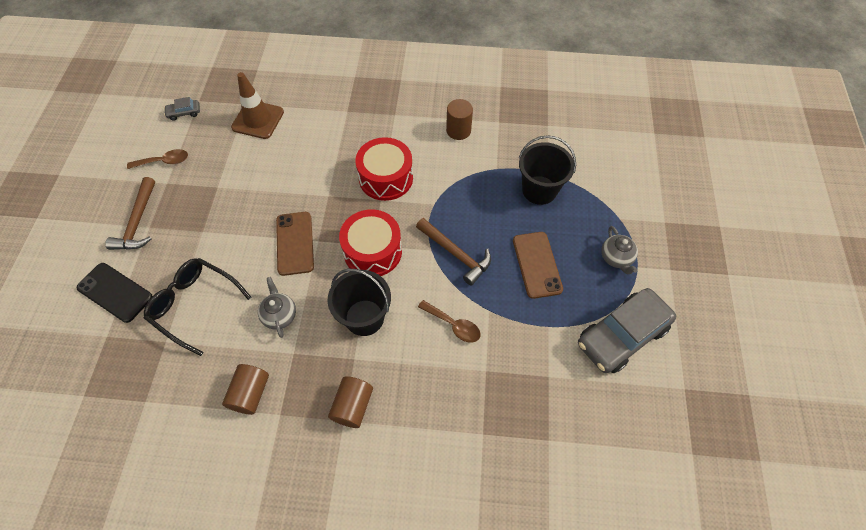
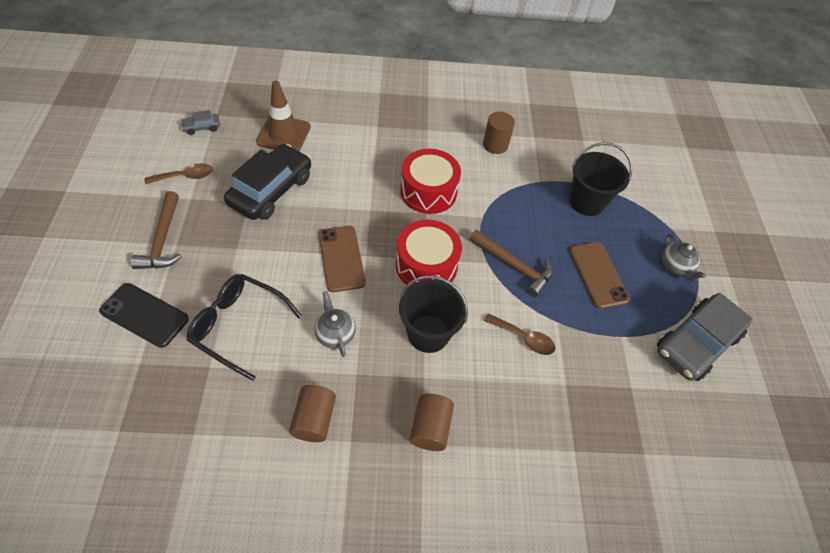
camera: 10 degrees left, 5 degrees down
(239, 176) = (271, 190): none -> black car

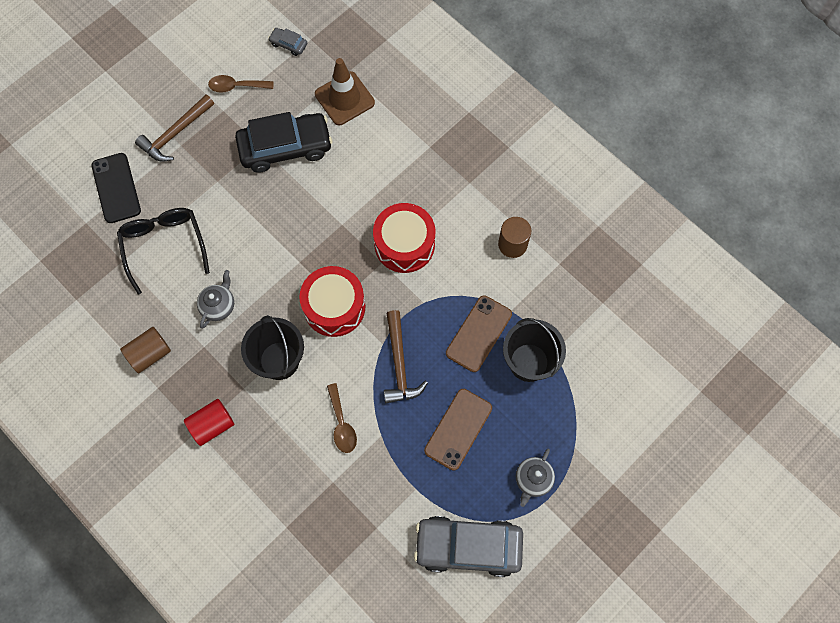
camera: 50 degrees right, 15 degrees up
(185, 176) = (236, 86): brown spoon -> brown spoon turned 150 degrees clockwise
(341, 258) = (279, 250): brown phone -> brown phone (479, 333)
(430, 428) = (212, 425): brown cylinder -> red cylinder

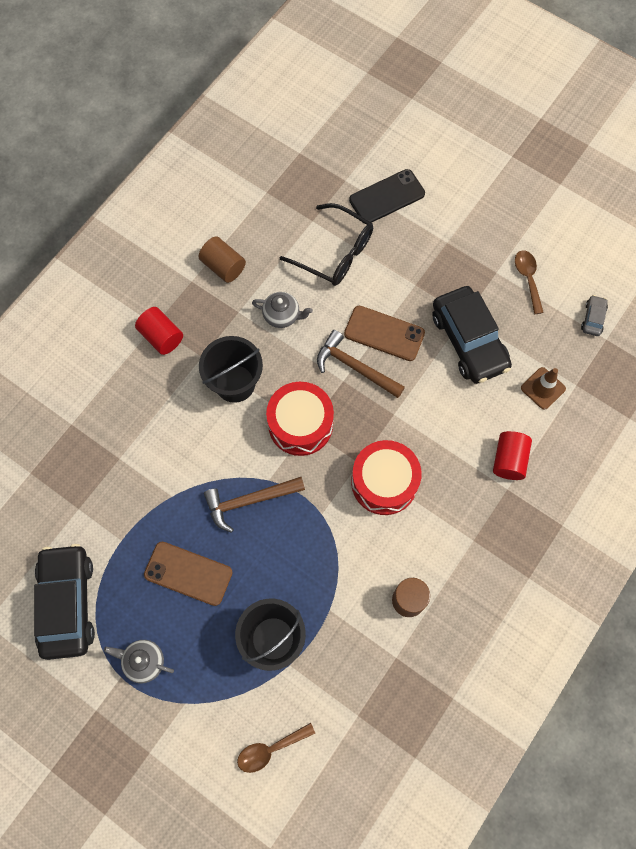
camera: 80 degrees right, 0 degrees up
(164, 246) = (335, 253): black glasses -> black glasses turned 60 degrees clockwise
(175, 134) = (458, 235): brown hammer -> brown hammer (355, 367)
(342, 424) = (178, 455): brown spoon -> brown spoon (270, 749)
(344, 98) = (543, 388): brown traffic cone -> brown traffic cone, size x0.65
(404, 139) = (509, 460): none -> red cylinder
(468, 547) = (67, 603): grey car -> black car
(479, 333) = (296, 579): brown phone -> brown phone (384, 333)

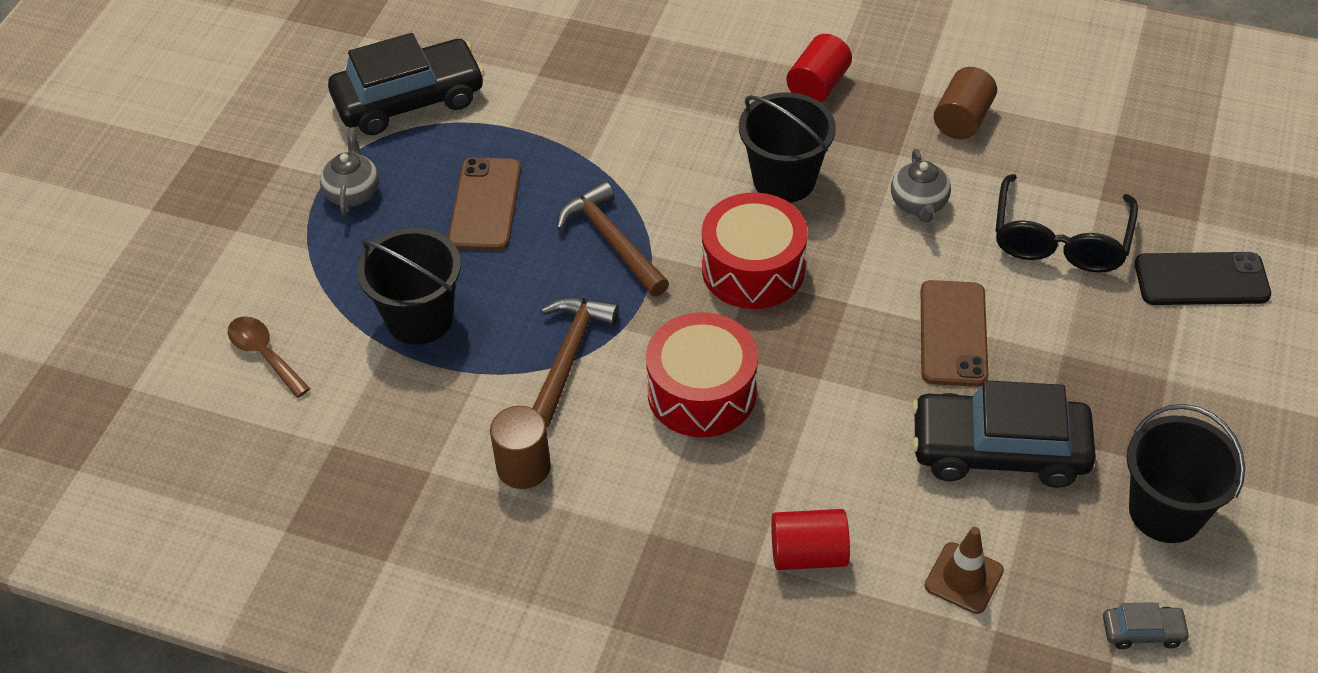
camera: 75 degrees right, 20 degrees down
(355, 367) = (876, 311): brown hammer -> brown hammer (568, 356)
(387, 197) = (1201, 280): black phone -> black phone turned 45 degrees counterclockwise
(469, 341) = (999, 450): black car -> black car turned 45 degrees clockwise
(527, 278) = (1166, 511): brown spoon -> black bucket

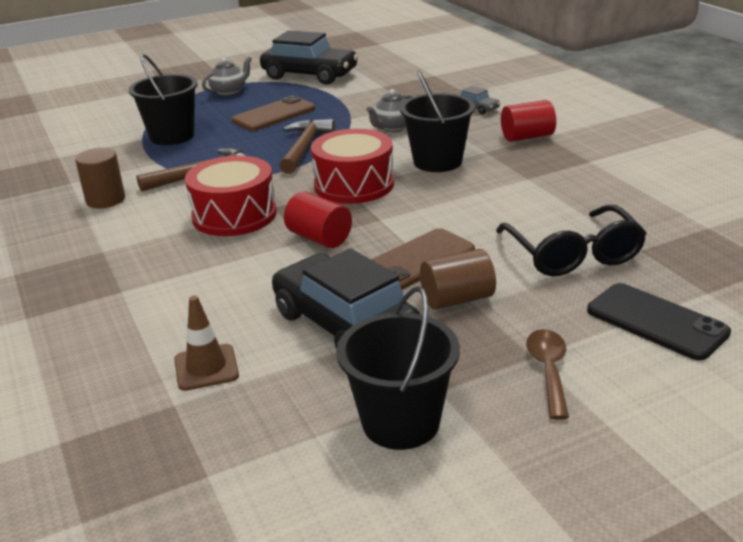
camera: 45 degrees right, 20 degrees down
(264, 354) = (96, 121): brown spoon -> brown spoon (548, 370)
(808, 554) = (151, 303): red cylinder -> red cylinder (319, 238)
(919, 204) = (502, 201): grey teapot -> grey teapot (392, 128)
(962, 119) = (598, 180): brown cylinder -> brown cylinder (457, 299)
(1060, 240) = (573, 254): black glasses -> black glasses turned 75 degrees counterclockwise
(1143, 632) = (259, 475): grey car -> grey car (477, 108)

